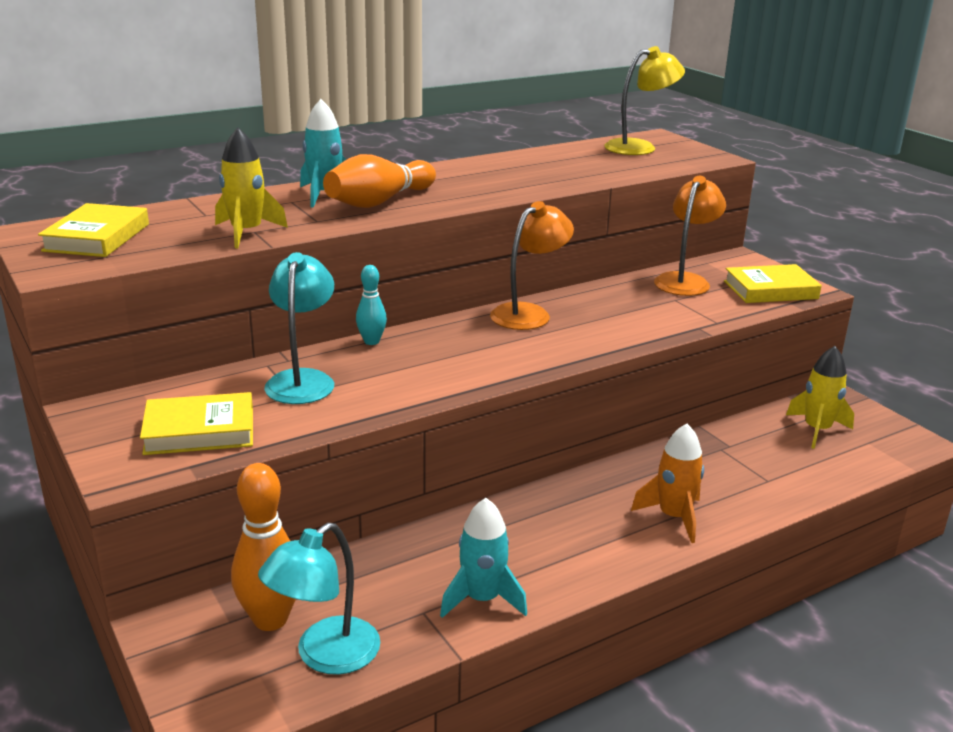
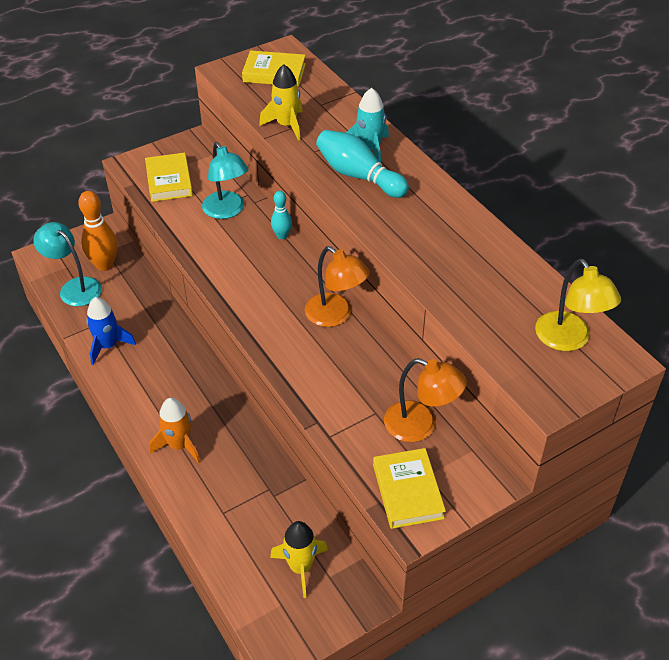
camera: 90 degrees right, 20 degrees up
(302, 380) = (227, 211): turquoise lamp -> turquoise lamp turned 60 degrees clockwise
(379, 202) = (359, 176): orange bowling pin -> turquoise bowling pin
(482, 599) = (108, 345): turquoise rocket -> blue rocket

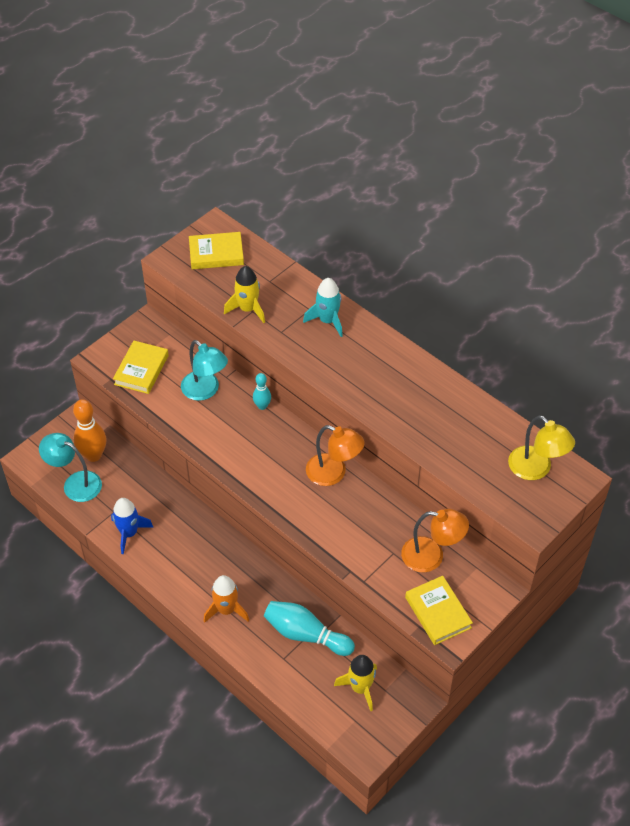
camera: 15 degrees left, 5 degrees up
(169, 181) = (141, 370): yellow book -> yellow book turned 45 degrees clockwise
(359, 176) = (327, 350): turquoise bowling pin -> turquoise bowling pin (306, 634)

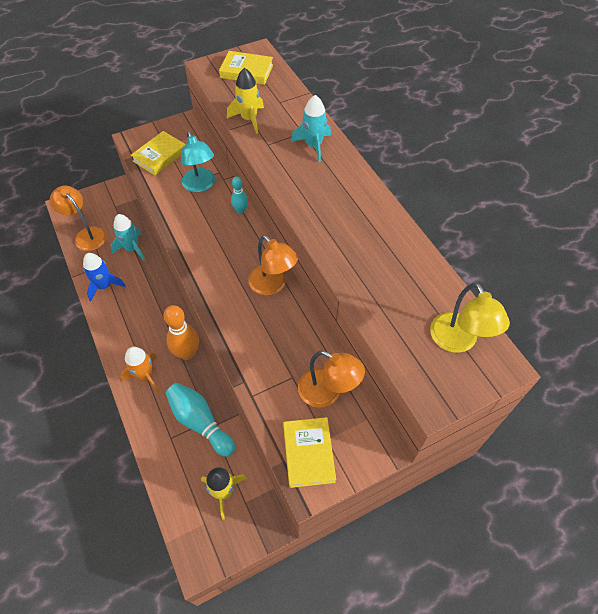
camera: 20 degrees right, 5 degrees up
(75, 483) = (87, 235): turquoise lamp -> orange lamp
(93, 455) = (112, 217): orange bowling pin -> orange bowling pin (187, 353)
(137, 483) = (132, 248): none -> turquoise rocket

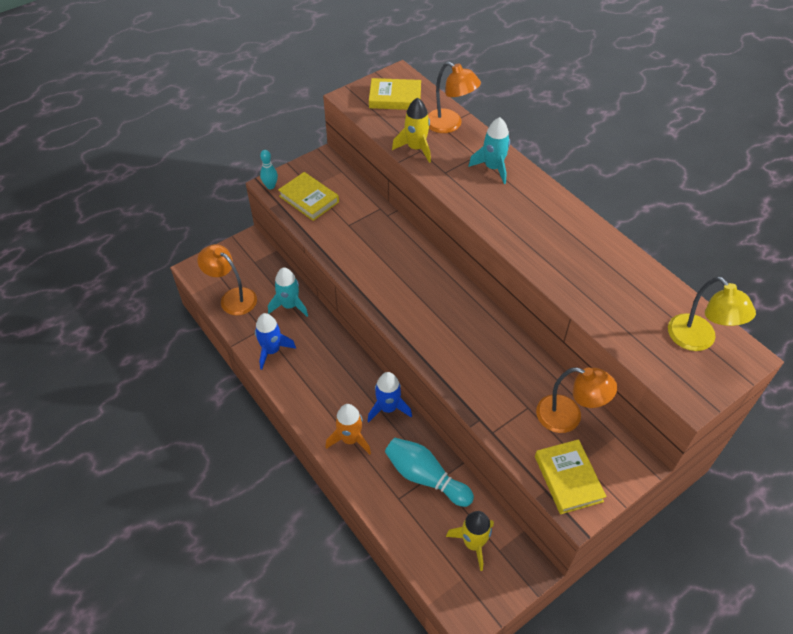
camera: 10 degrees left, 5 degrees down
(160, 156) = (309, 199): yellow book -> yellow book turned 75 degrees counterclockwise
(187, 353) = (388, 408): orange bowling pin -> blue rocket
(200, 185) = (365, 225): turquoise lamp -> none
(240, 210) = (417, 246): turquoise bowling pin -> turquoise bowling pin (270, 186)
(272, 285) = (477, 319): orange lamp -> orange lamp (449, 125)

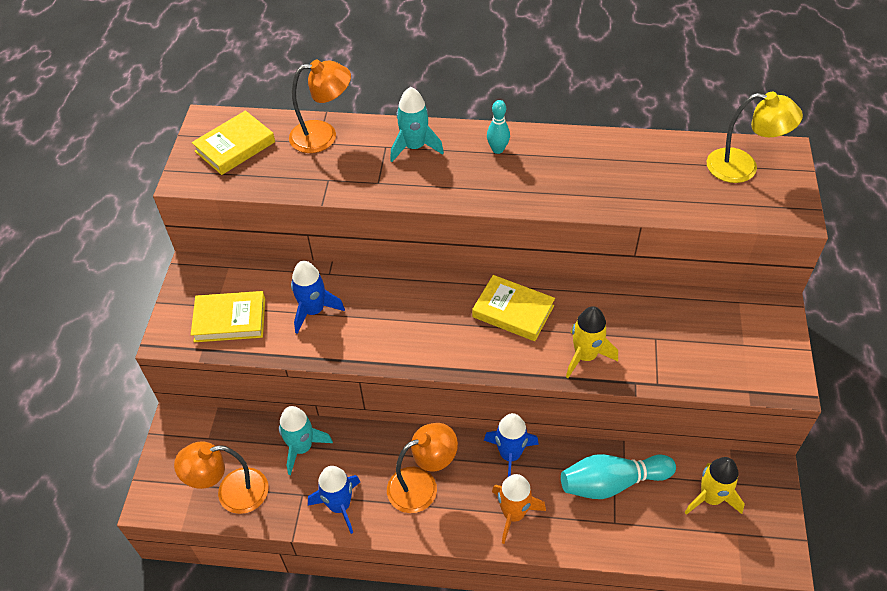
camera: 45 degrees left, 0 degrees up
(270, 186) = (170, 339): turquoise bowling pin -> turquoise bowling pin (498, 149)
(354, 228) = (313, 310): none -> blue rocket
(416, 148) = (321, 180): yellow rocket -> yellow rocket (585, 356)
(568, 417) = (691, 318): orange lamp -> orange lamp (422, 485)
(568, 478) = (751, 366): yellow book -> yellow book (513, 311)

